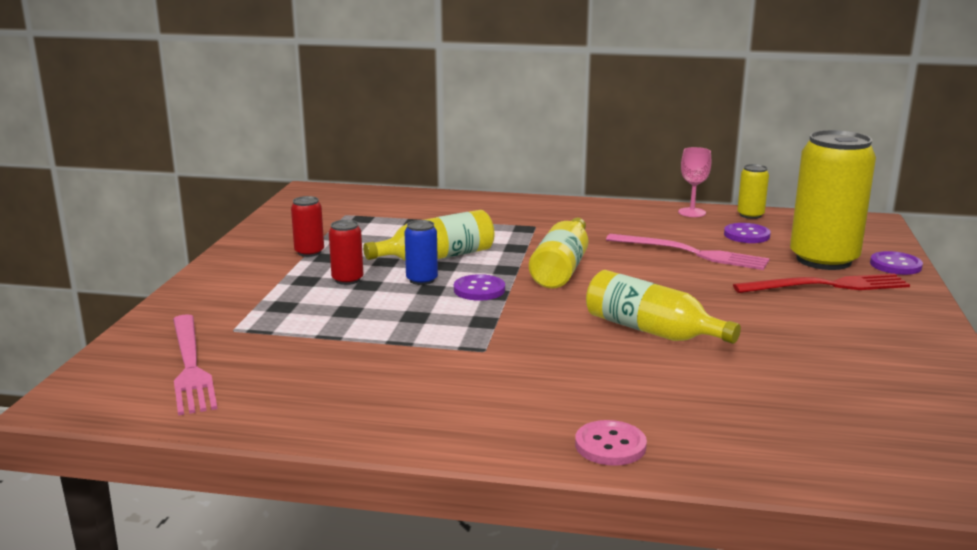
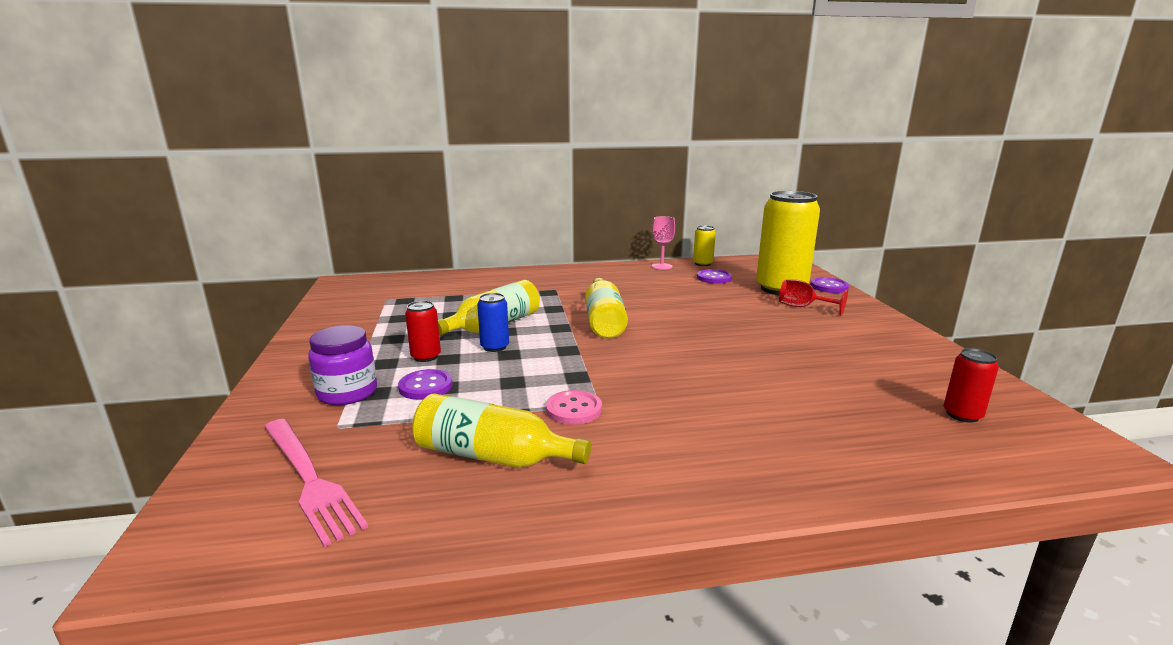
camera: 20 degrees left, 0 degrees up
(257, 302) = (347, 393): none -> purple jar
(309, 252) = (373, 336): red can -> red can (962, 415)
(479, 290) = (551, 348): purple button -> purple button (425, 386)
(610, 445) = (784, 479): pink button -> pink button (573, 409)
(651, 331) = (718, 362): yellow bottle -> yellow bottle (492, 456)
(691, 253) = (689, 296): pink fork -> none
(827, 286) = (802, 307): red fork -> red goblet

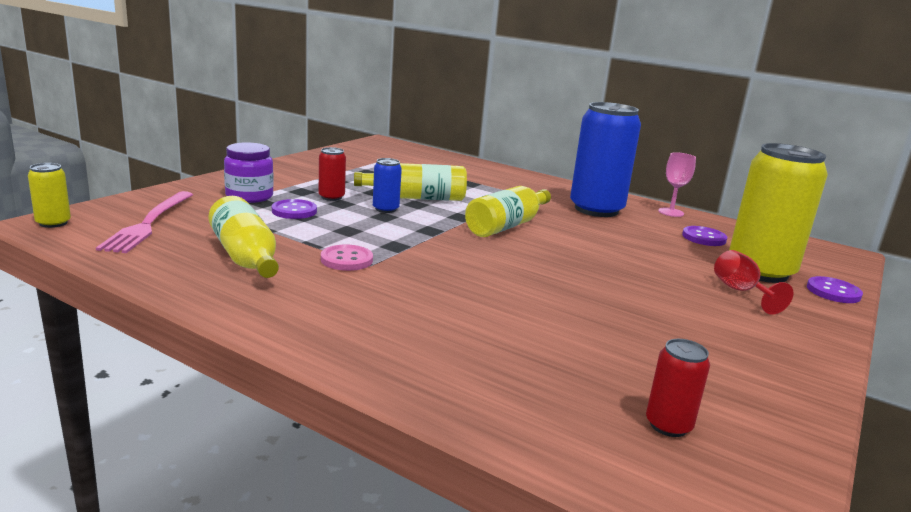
camera: 40 degrees right, 0 degrees up
(622, 282) = (596, 209): none -> blue can
(702, 264) = (724, 225): yellow can -> yellow can (53, 223)

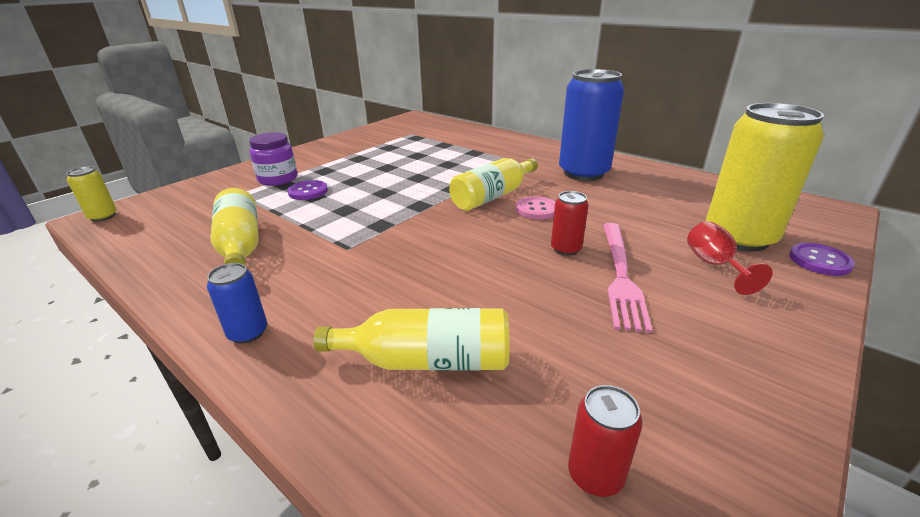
camera: 10 degrees right, 10 degrees up
(149, 223) = (179, 212): pink fork -> pink fork (620, 275)
(331, 197) = (347, 175): red can -> red can (566, 249)
(346, 260) = (329, 243): pink button -> pink button (536, 209)
(385, 209) = (389, 185): blue can -> blue can (248, 333)
(416, 198) = (421, 171): yellow bottle -> yellow bottle (427, 360)
(671, 212) = (656, 171): pink goblet -> none
(704, 238) = (684, 199): purple button -> none

